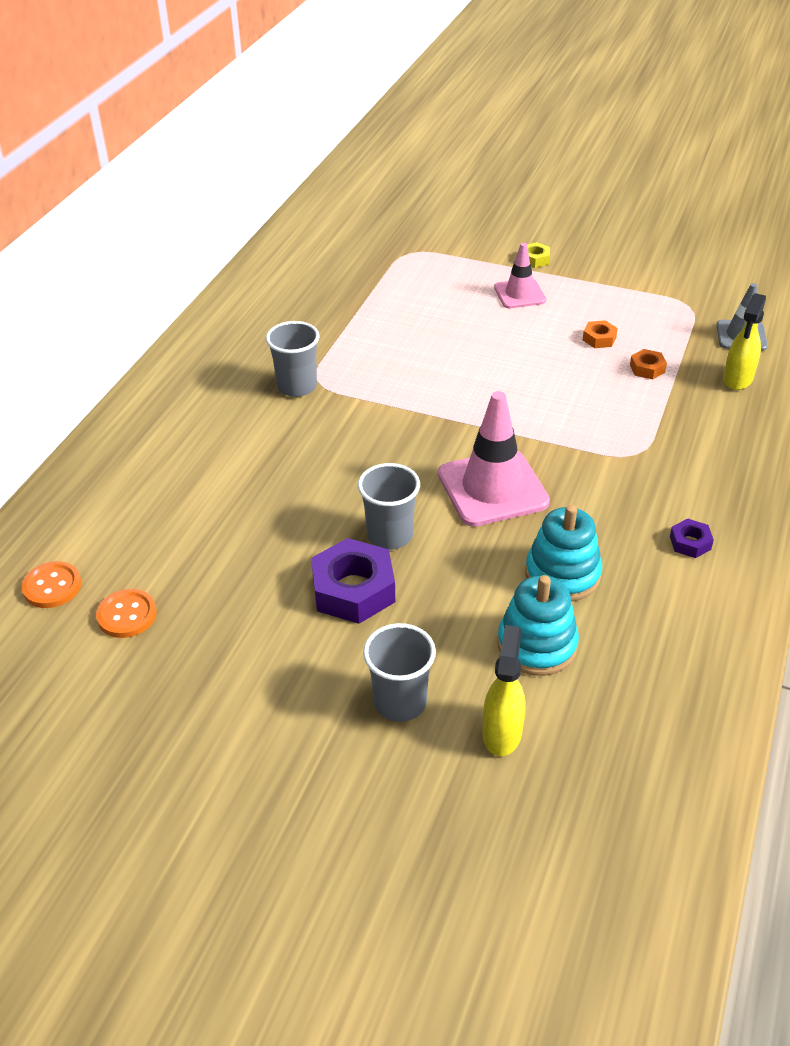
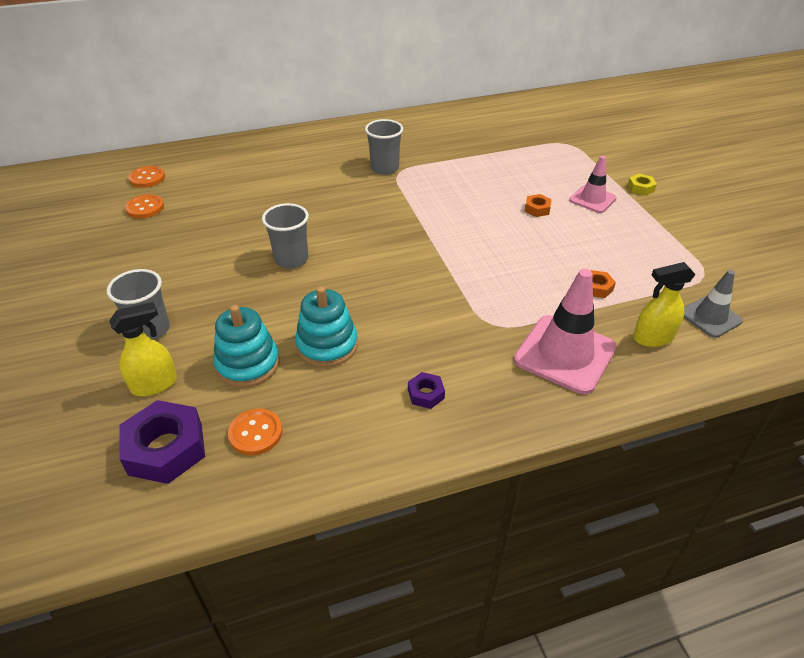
camera: 50 degrees right, 0 degrees up
(353, 590) = (231, 268): purple nut -> purple nut (166, 449)
(492, 488) = (379, 278): pink traffic cone -> pink traffic cone (565, 354)
(599, 338) = (597, 252): orange nut -> orange nut (537, 209)
(645, 681) = (255, 433): none -> orange button

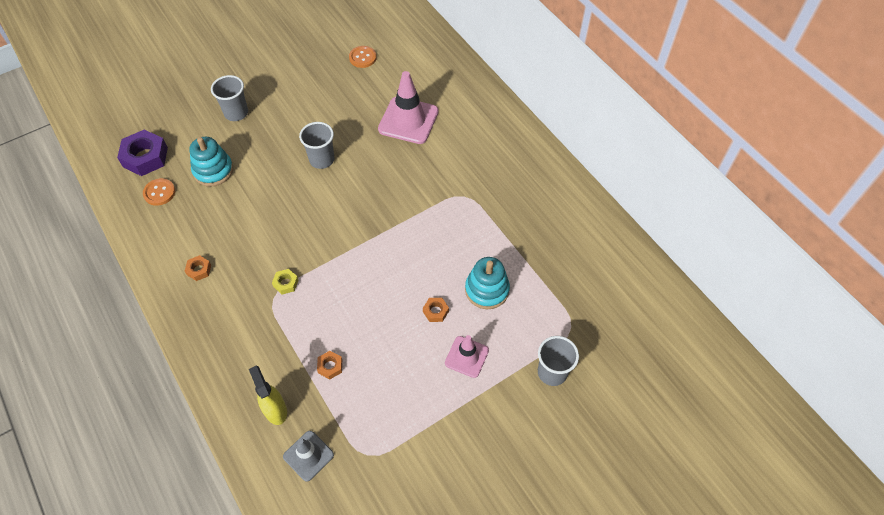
camera: 75 degrees right, 15 degrees up
(147, 178) = (401, 43): orange button -> none
(155, 384) = (191, 134): yellow spray bottle -> none
(327, 345) = (236, 206): turquoise stacking toy -> turquoise stacking toy (487, 290)
(384, 168) = (466, 184): grey cup -> grey cup (552, 372)
(426, 394) = (199, 270): purple nut -> orange nut
(565, 354) = (248, 348): pink traffic cone -> pink traffic cone (408, 120)
(640, 188) = (502, 400): yellow nut -> yellow nut (286, 283)

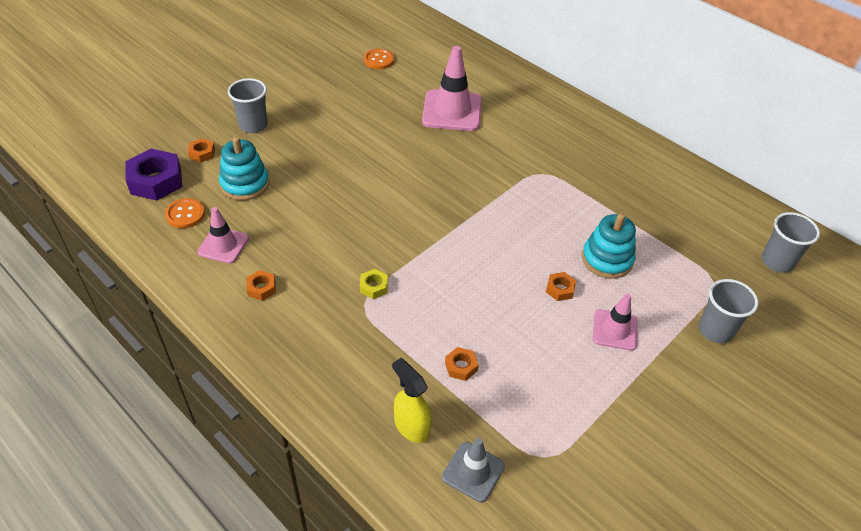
camera: 15 degrees left, 10 degrees down
(181, 226) = (223, 245): none -> pink traffic cone
(188, 135) = (202, 153): none -> orange nut
(322, 160) = (369, 158): grey cup -> grey cup (777, 262)

